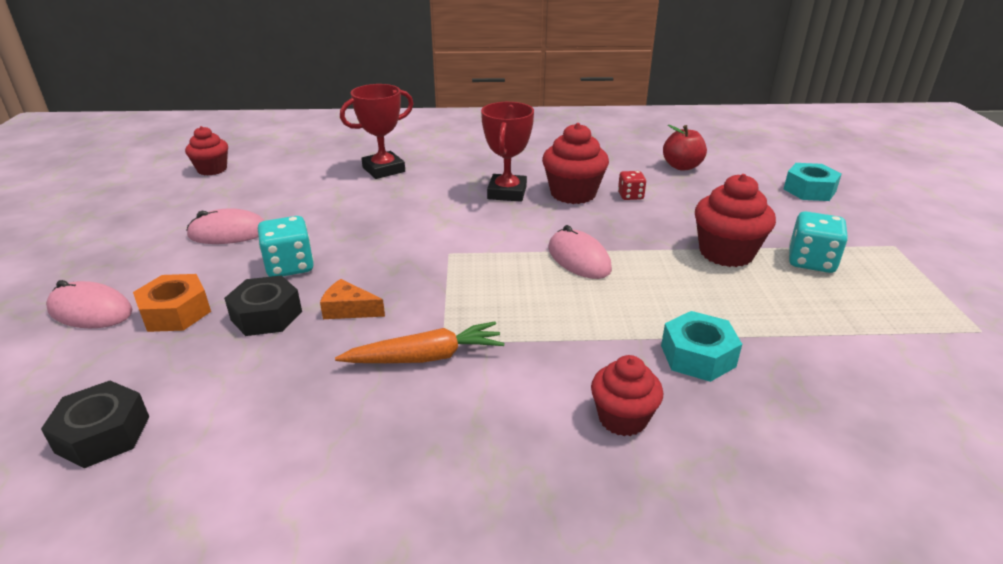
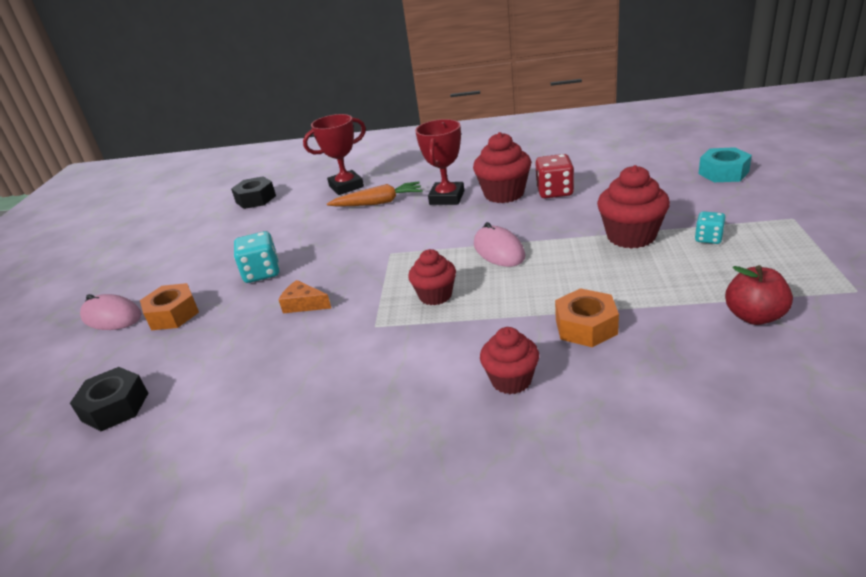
camera: 10 degrees right, 0 degrees up
(212, 169) = (210, 198): red cupcake -> red cupcake (435, 295)
(228, 233) = (218, 249): pink mouse -> none
(266, 315) = (240, 313): black nut -> black nut (256, 199)
(425, 357) = (358, 339): orange carrot -> orange carrot (378, 203)
(630, 196) = (554, 192): red dice -> red dice, size x1.65
(682, 166) = (607, 161): red apple -> red apple (754, 316)
(698, 356) = (586, 326): turquoise nut -> orange nut
(811, 261) = (708, 238): turquoise dice -> turquoise dice, size x0.61

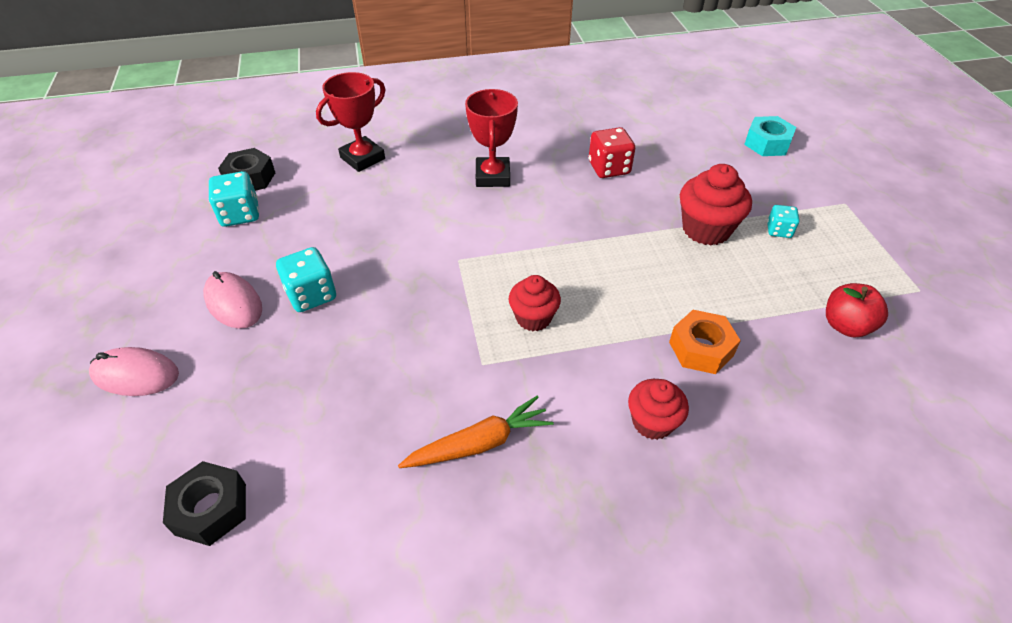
camera: 20 degrees left, 15 degrees up
(173, 314) = (221, 365): orange nut -> none
(237, 221) = (240, 214): none -> turquoise dice
(304, 304) = (385, 339): orange cheese -> none
(378, 203) = (413, 184): orange carrot -> orange carrot (479, 443)
(498, 250) = (578, 252): pink mouse -> pink mouse (233, 303)
(504, 194) = (555, 171): red cupcake -> none

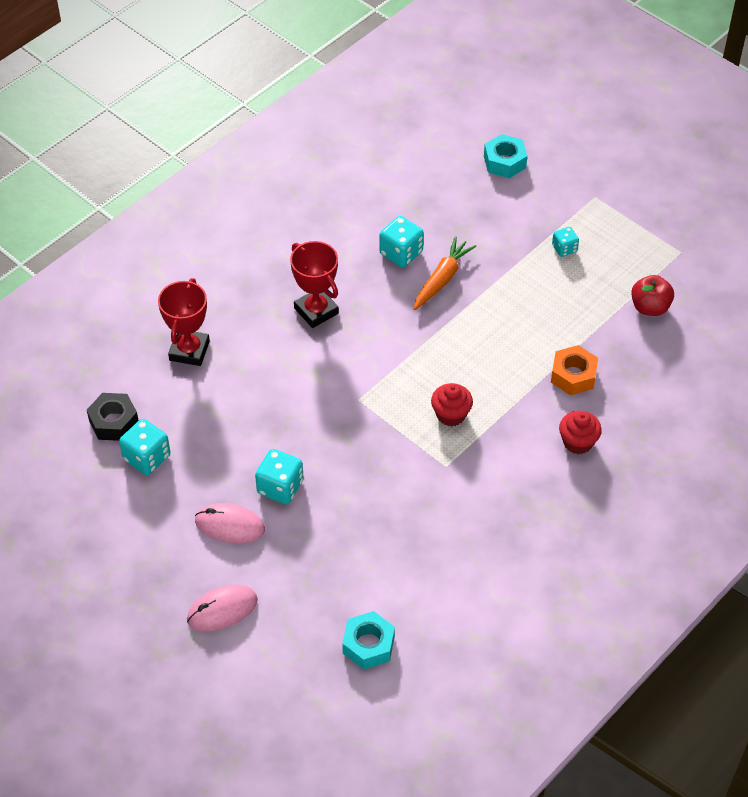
camera: 35 degrees left, 5 degrees up
(211, 509) = (368, 645): black nut -> turquoise nut
(479, 443) = (488, 515): orange carrot -> orange carrot (442, 279)
(609, 168) = (401, 253): red dice -> turquoise dice
(706, 229) = (514, 275): red cupcake -> none

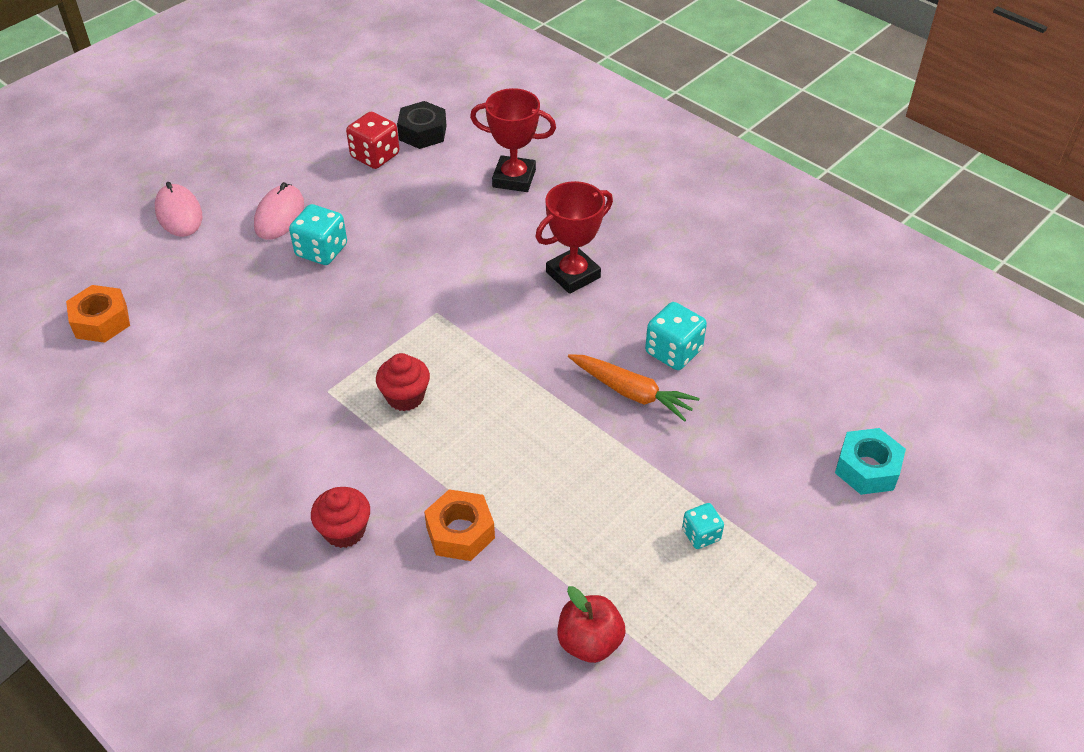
camera: 90 degrees right, 5 degrees down
(147, 457) = (375, 156): turquoise dice -> red dice
(368, 645) = (101, 321): turquoise nut -> orange nut

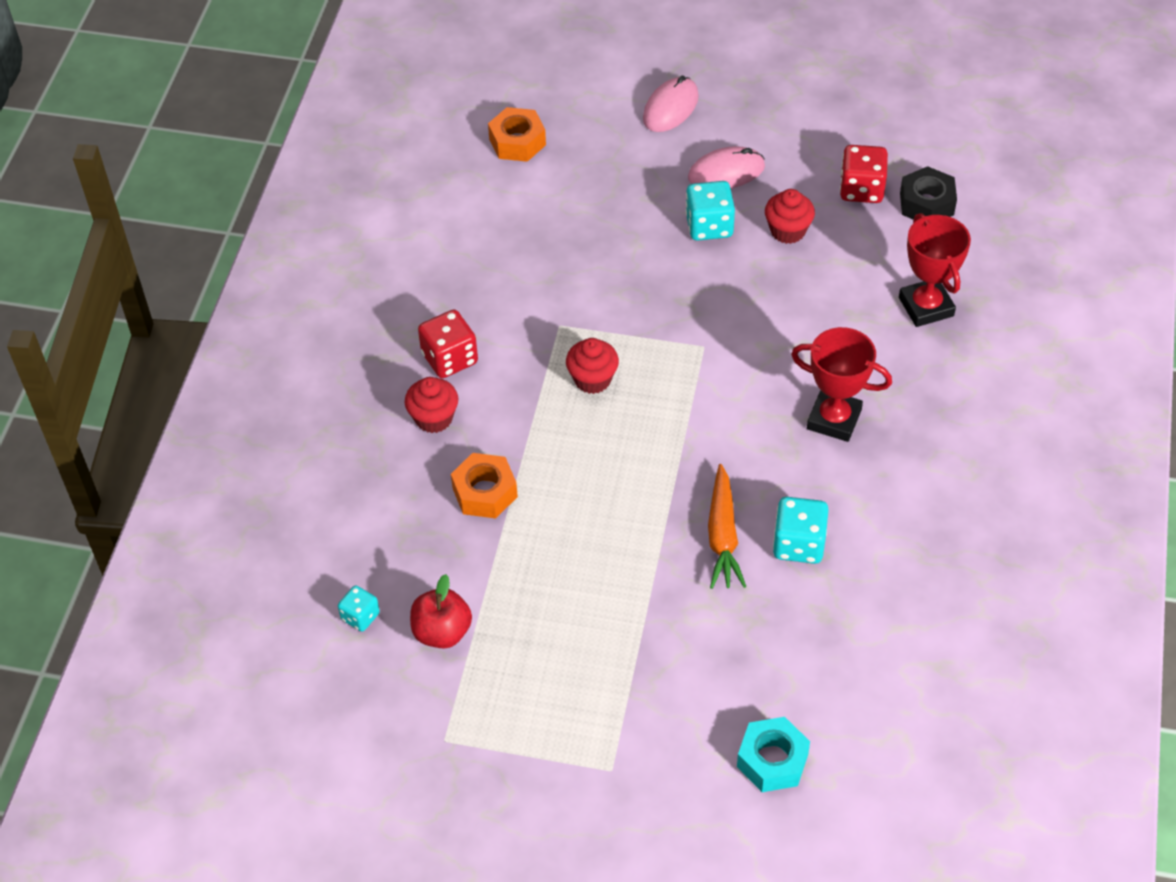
camera: 60 degrees right, 5 degrees up
(289, 486) = (450, 358): none -> red dice
(372, 211) = (787, 231): none -> red cupcake
(701, 535) = (601, 661): turquoise dice -> turquoise dice (360, 616)

